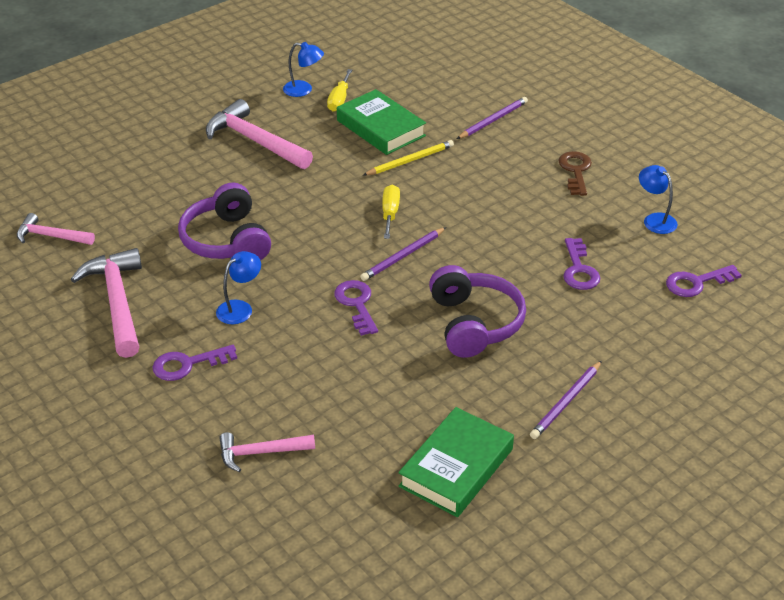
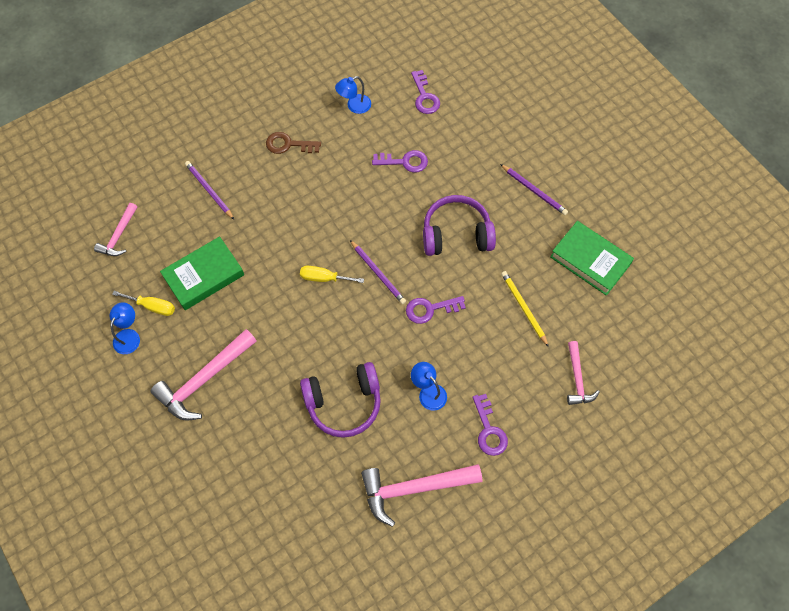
camera: 85 degrees left, 25 degrees up
(50, 236) = (320, 554): pink hammer -> pink hammer (119, 236)
(410, 160) = (255, 257): yellow pencil -> yellow pencil (523, 308)

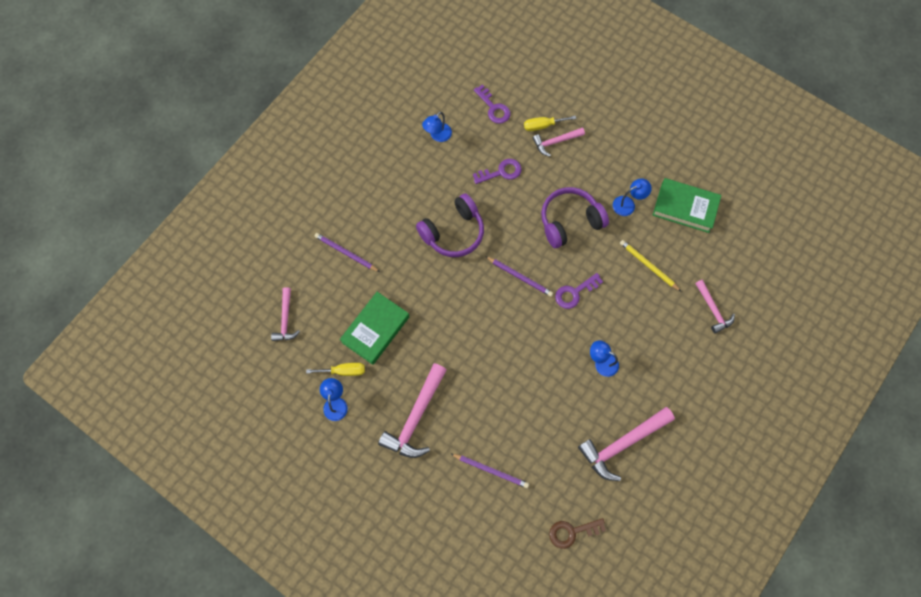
camera: 20 degrees left, 5 degrees up
(288, 144) = (396, 189): brown key -> brown key (572, 532)
(324, 278) = (477, 296): yellow screwdriver -> yellow screwdriver (542, 126)
(344, 403) = (538, 395): purple headphones -> purple headphones (453, 232)
(475, 150) = (555, 142): none -> pink hammer
(489, 430) = (661, 376): purple key -> none
(528, 237) = (628, 204): none -> blue lamp
(534, 191) = (617, 162): purple pencil -> purple pencil (491, 470)

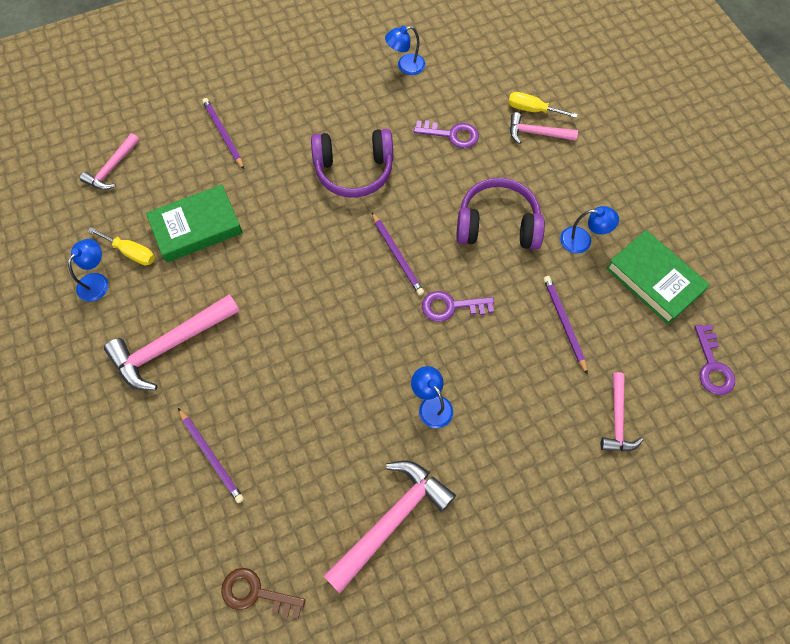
camera: 30 degrees right, 5 degrees down
(494, 108) = (487, 67): purple key -> purple key (712, 366)
(622, 444) = (392, 520): pink hammer -> pink hammer turned 135 degrees clockwise
(648, 266) = (564, 323): yellow pencil -> purple pencil

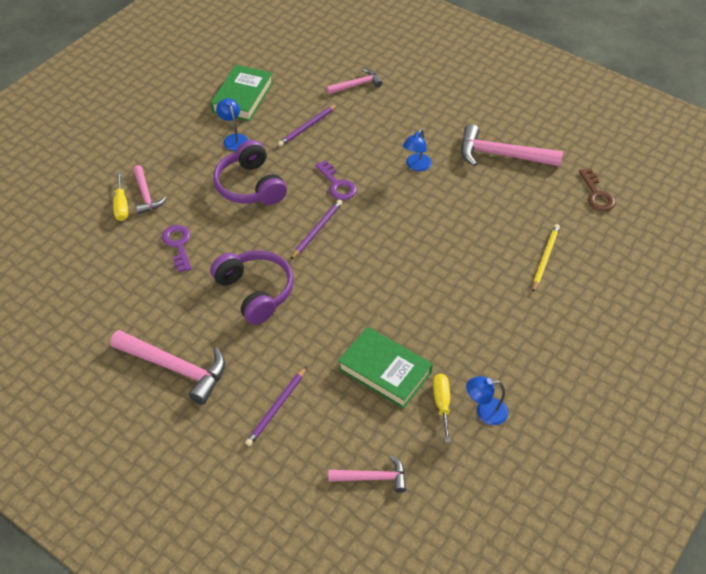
camera: 120 degrees left, 15 degrees down
(170, 346) = (494, 327): pink hammer -> pink hammer (176, 368)
(211, 456) = (545, 258): purple pencil -> yellow pencil
(405, 66) = (115, 308): blue lamp -> none
(712, 366) = (289, 58): purple key -> none

